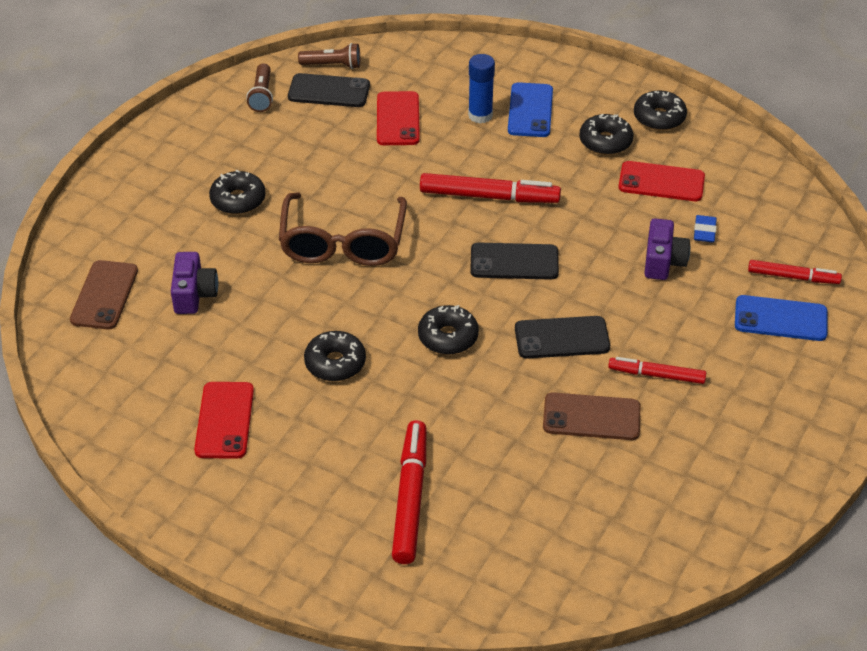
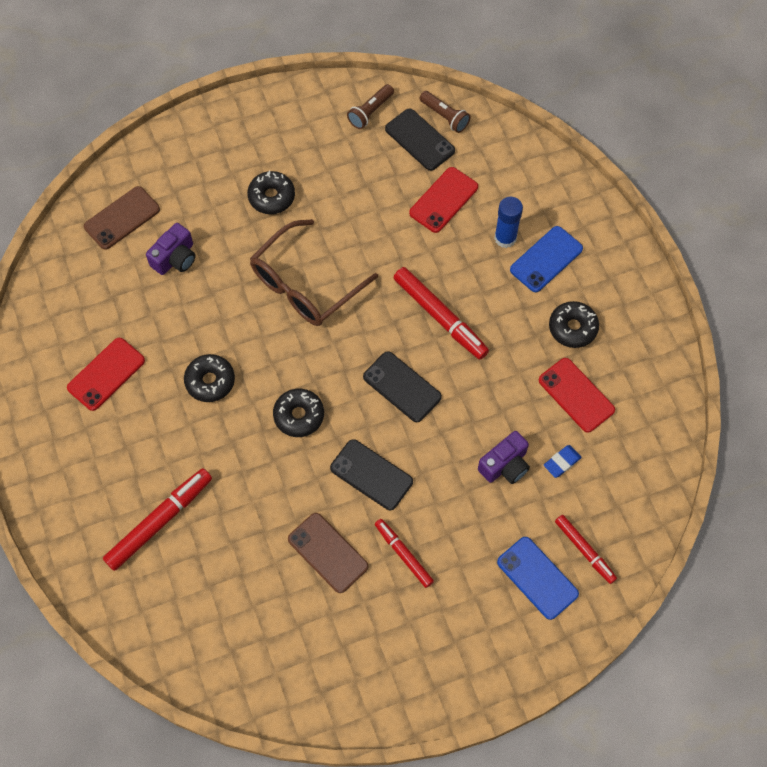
camera: 40 degrees right, 20 degrees up
(659, 117) = (636, 335): black donut -> none

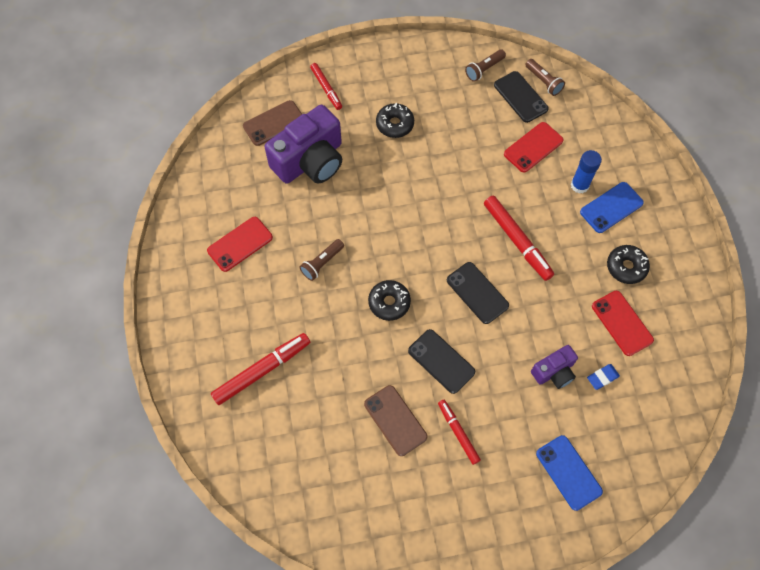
camera: 10 degrees right, 0 degrees up
(175, 258) = (310, 161): purple camera -> purple camera, size x1.93
(210, 381) = (322, 263): black donut -> brown flashlight
(305, 285) = (410, 198): brown glasses -> none
(584, 550) = (612, 456): red marker -> red marker (326, 89)

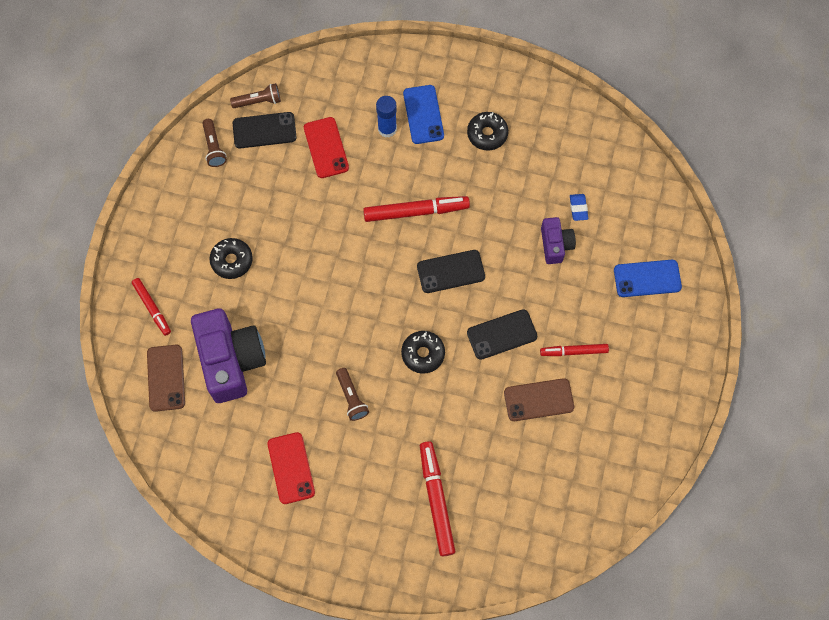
camera: 65 degrees left, 5 degrees up
(326, 89) = (152, 308): red marker -> red marker turned 60 degrees clockwise
(622, 323) = (537, 166): red phone -> none

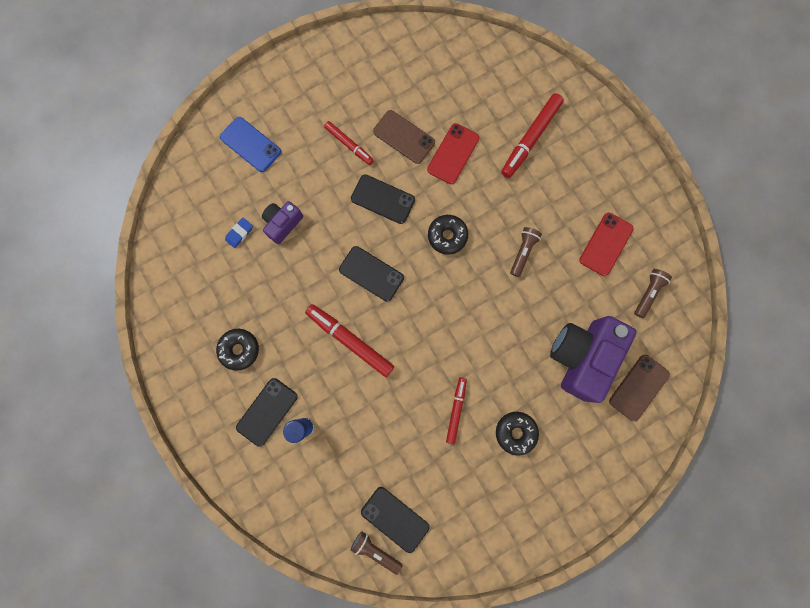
camera: 135 degrees left, 10 degrees up
(152, 308) = (605, 451): red marker -> red marker (456, 410)
(214, 147) = (446, 543): brown flashlight -> brown flashlight (648, 293)
(326, 148) = (363, 456): red phone -> red phone (453, 154)
(423, 114) = (267, 411): blue phone -> black phone

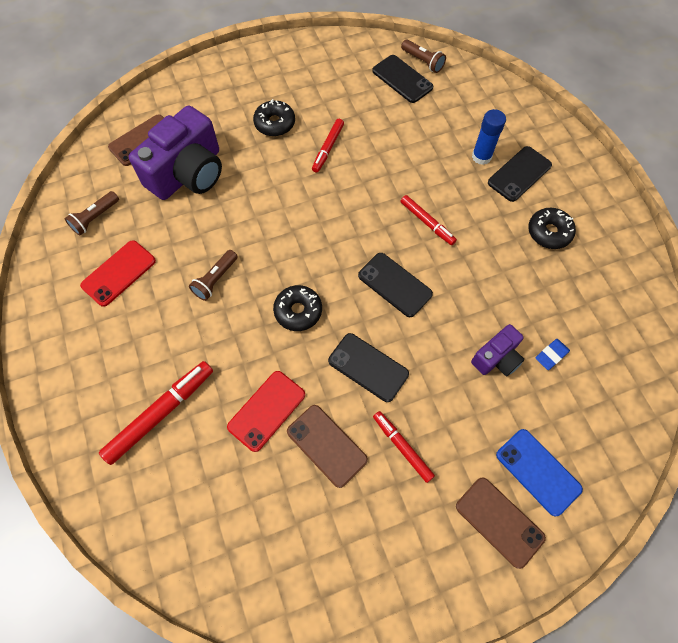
camera: 170 degrees left, 15 degrees down
(277, 108) = (499, 521): none -> brown phone
(350, 340) = (427, 223): red marker -> red marker, size x0.62

